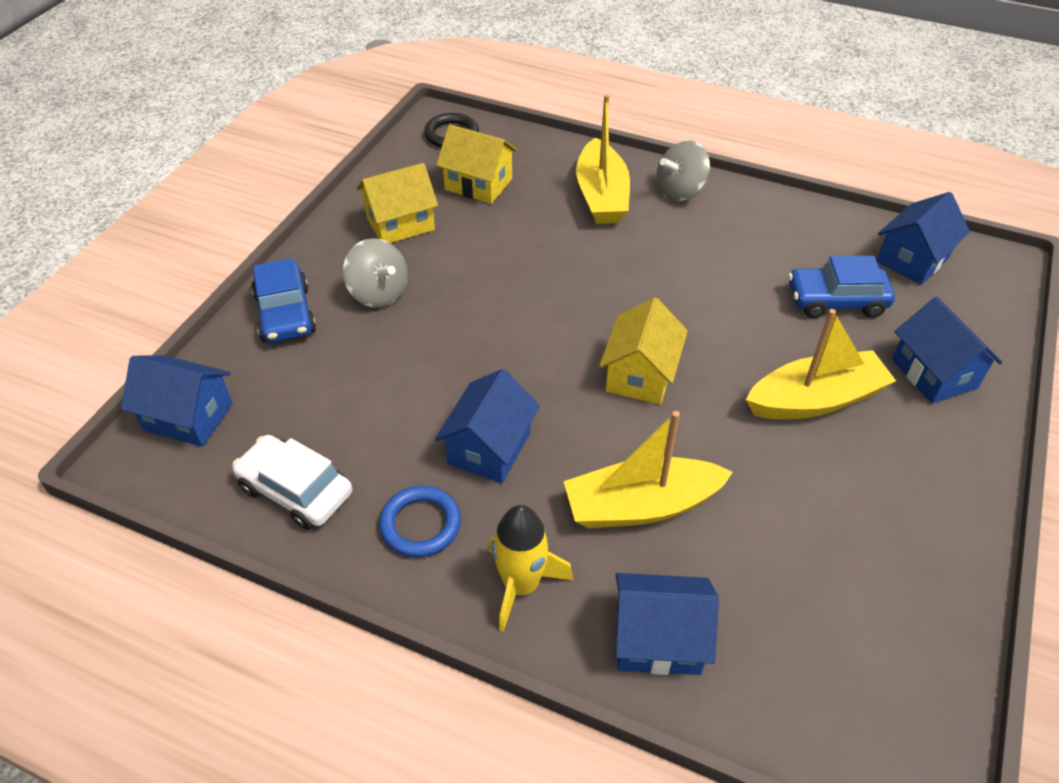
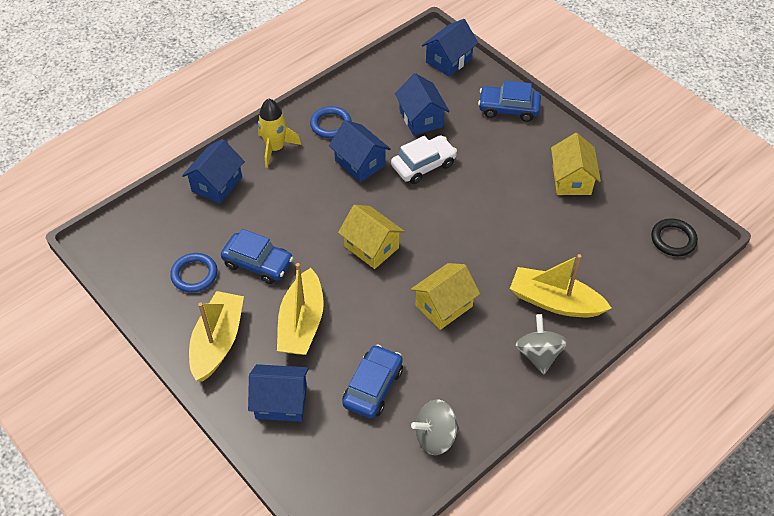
camera: 115 degrees right, 5 degrees up
(296, 490) = (378, 88): white car -> white car (423, 165)
(378, 293) = (506, 151): grey spinning top -> grey spinning top (435, 436)
(478, 184) = (600, 234): yellow house -> yellow house (444, 306)
(641, 506) = (286, 208): yellow boat -> yellow boat (218, 342)
(766, 494) = (258, 263): none -> blue car
(852, 570) = (194, 274): none -> blue ring
(912, 259) = (386, 467): blue house -> blue house (421, 118)

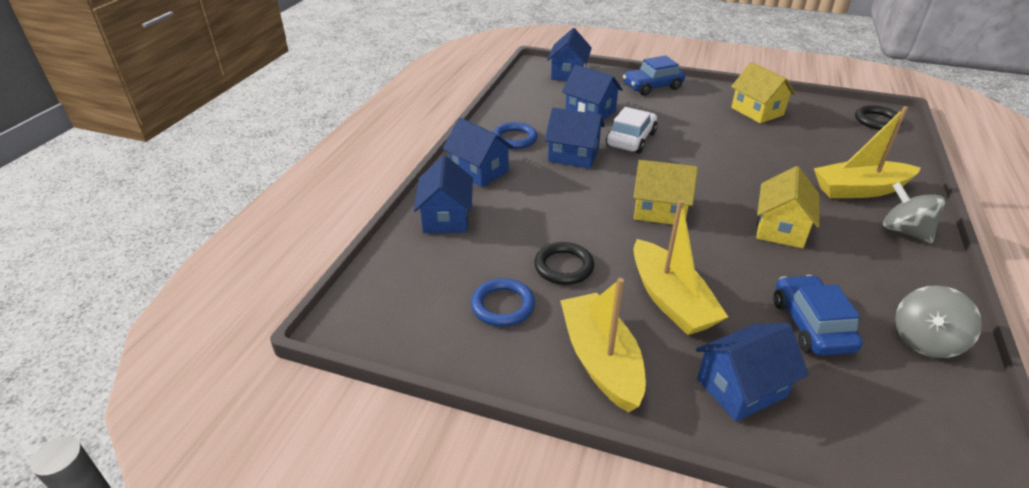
camera: 30 degrees left, 15 degrees down
(258, 263) = (563, 267): blue car -> black ring
(275, 148) = (479, 171): yellow rocket -> blue house

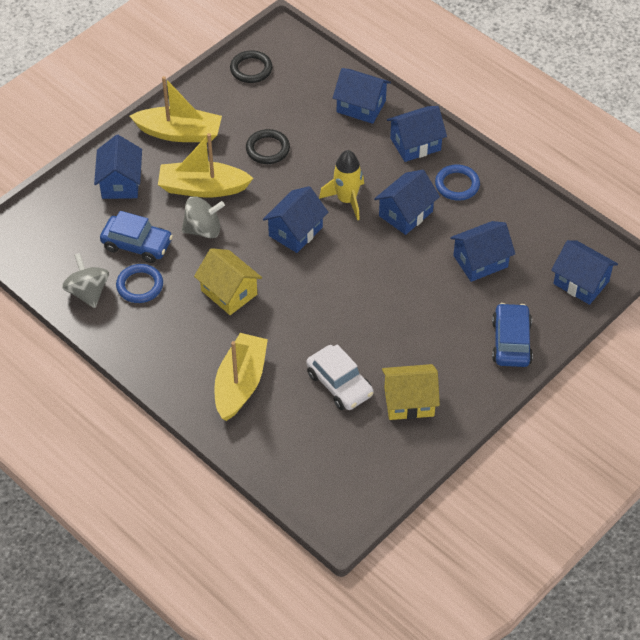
camera: 115 degrees right, 15 degrees up
(502, 305) = (251, 107): blue ring -> blue ring (140, 286)
(588, 191) = (347, 200): none -> yellow rocket
(631, 139) = (410, 267): white car -> white car (339, 384)
(659, 210) = (295, 231): yellow house -> blue house
(877, 121) = (333, 496): black ring -> black ring (251, 69)
(904, 231) = (177, 369): grey spinning top -> grey spinning top (203, 229)

